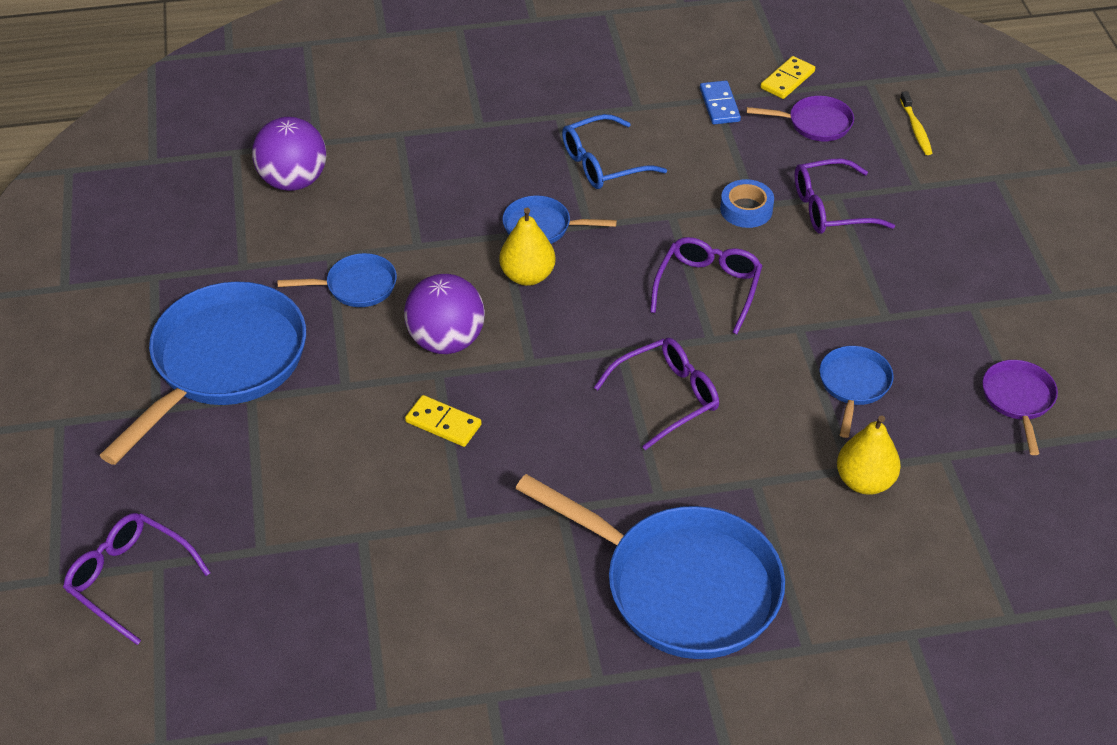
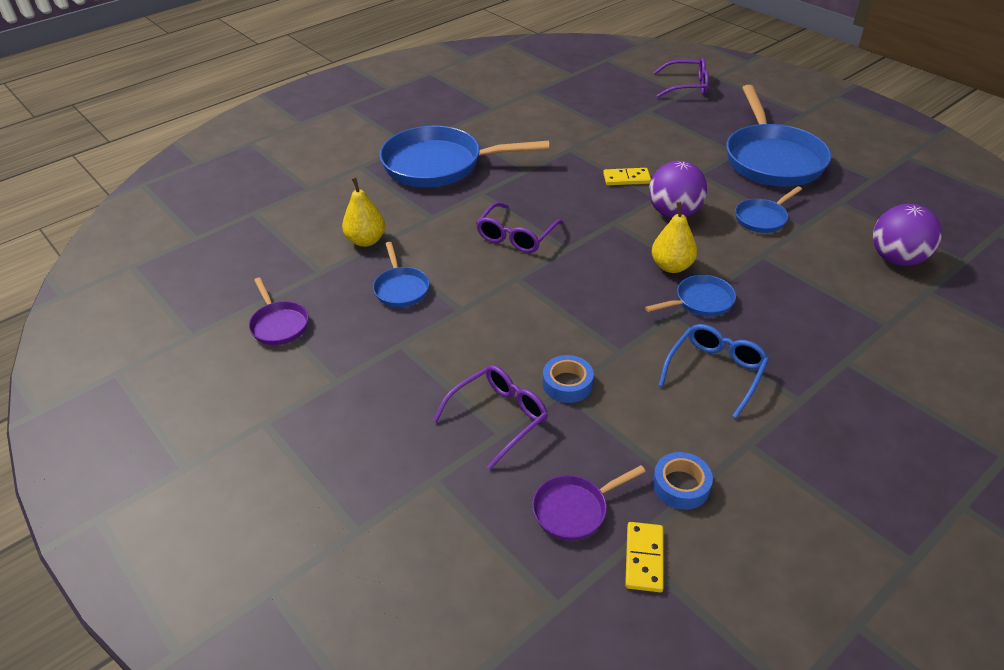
camera: 150 degrees right, 5 degrees down
(708, 288) = (545, 309): purple glasses -> none
(719, 105) = (681, 485): blue domino -> blue tape
(916, 129) = (469, 556): yellow toothbrush -> none

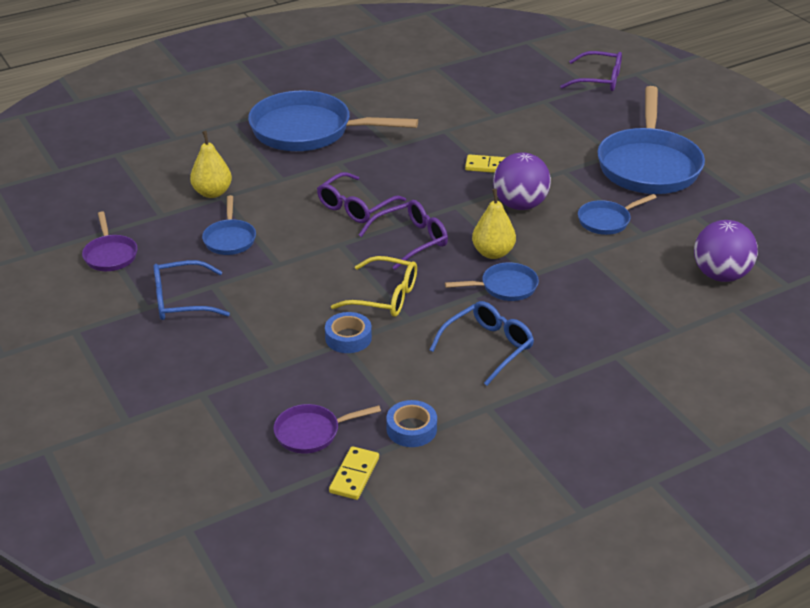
camera: 10 degrees right, 5 degrees down
(373, 367) = (181, 301): none -> blue glasses
(498, 417) = (276, 355): purple glasses -> purple glasses (411, 240)
(585, 330) = (384, 296): none -> yellow glasses

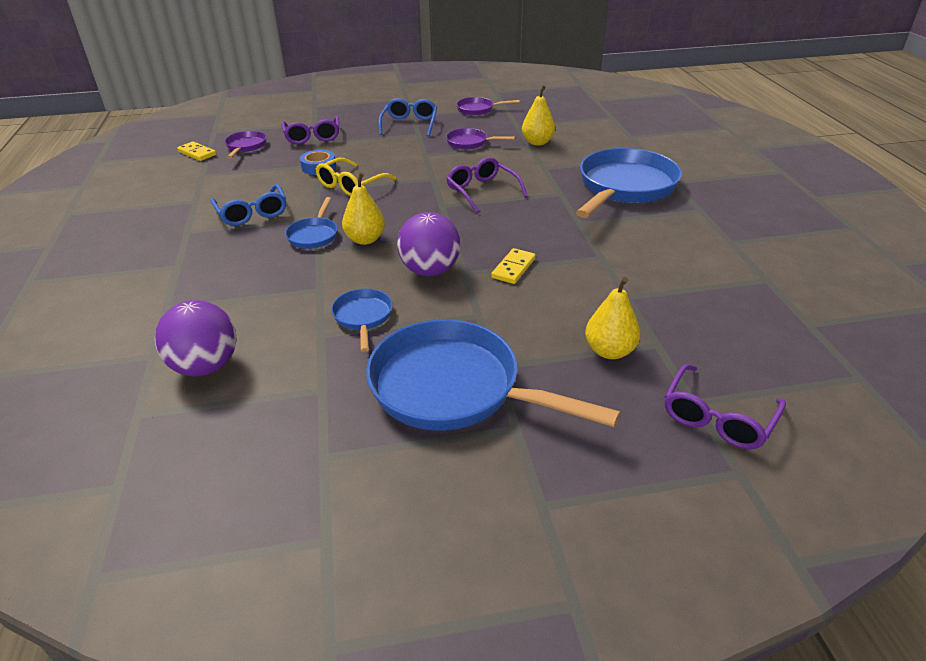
camera: 110 degrees right, 0 degrees up
(230, 239) = (470, 143): blue pan -> purple pan
(411, 240) = (414, 206): purple glasses -> purple glasses (312, 137)
(411, 429) = (210, 174): blue tape -> none
(564, 116) = (609, 351): none -> yellow pear

